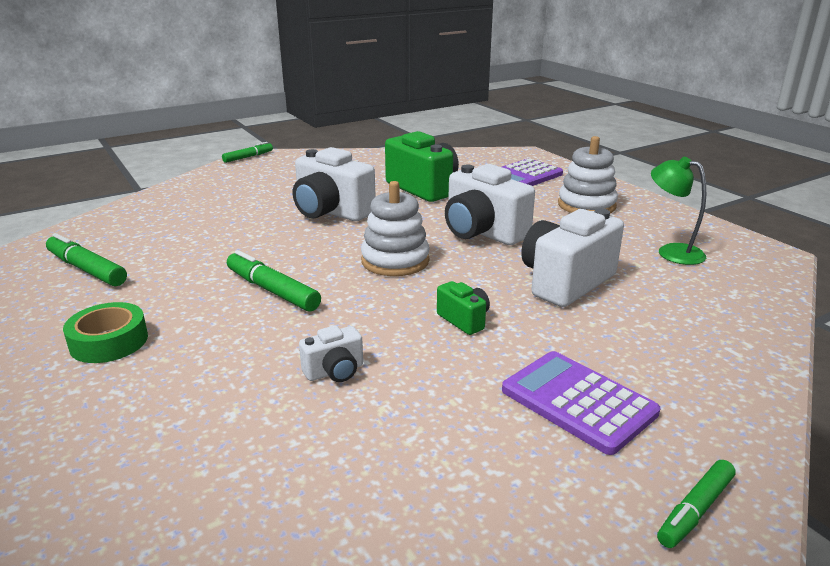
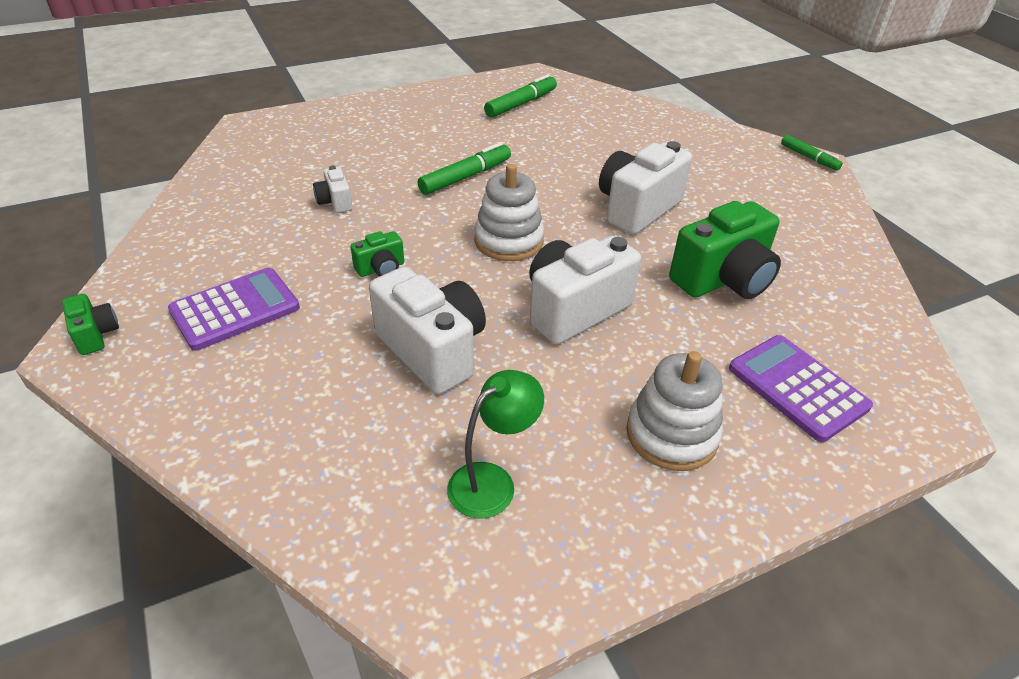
camera: 95 degrees right, 15 degrees up
(109, 341) = (412, 122): green tape -> none
(695, 510) = (96, 335): green marker -> green camera

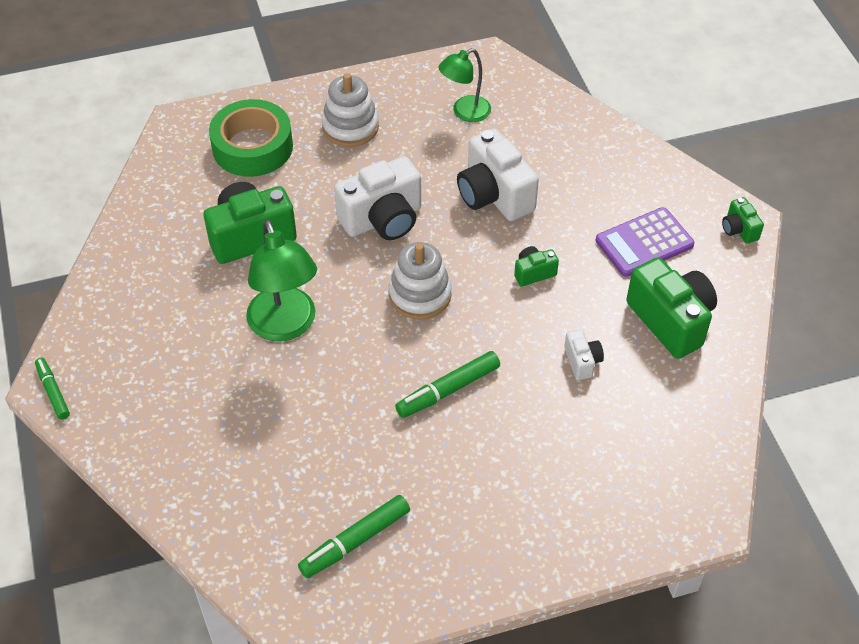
camera: 170 degrees left, 10 degrees up
(230, 238) = (670, 320): none -> green camera
(637, 208) = (285, 326): white camera -> green lamp
(797, 388) = (252, 147): purple calculator -> green tape

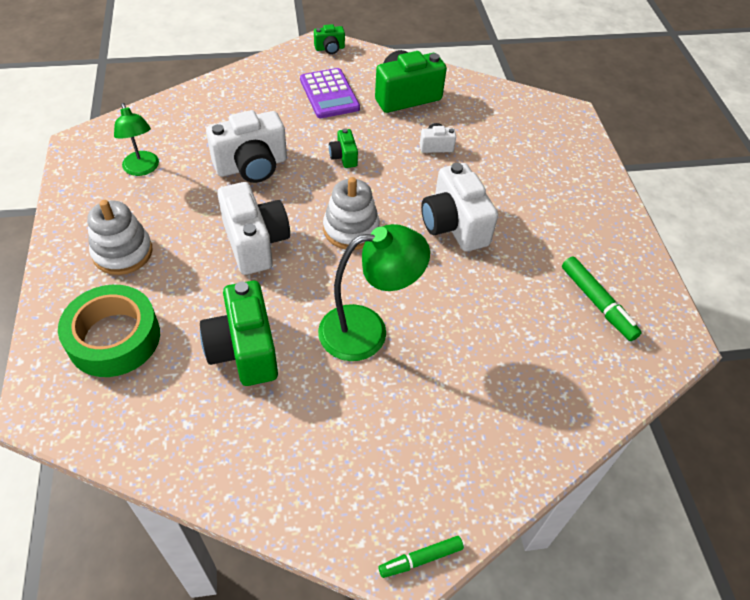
camera: 85 degrees left, 0 degrees up
(448, 390) = (454, 225): green marker -> white camera

